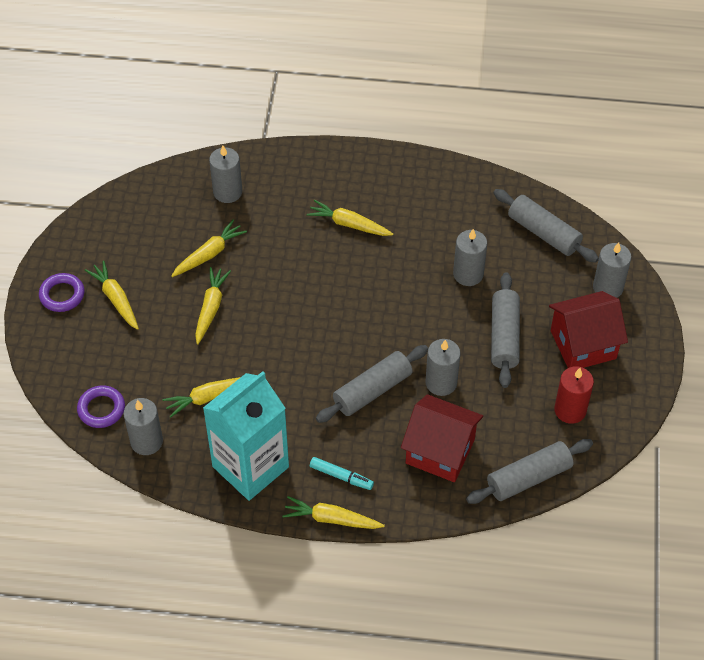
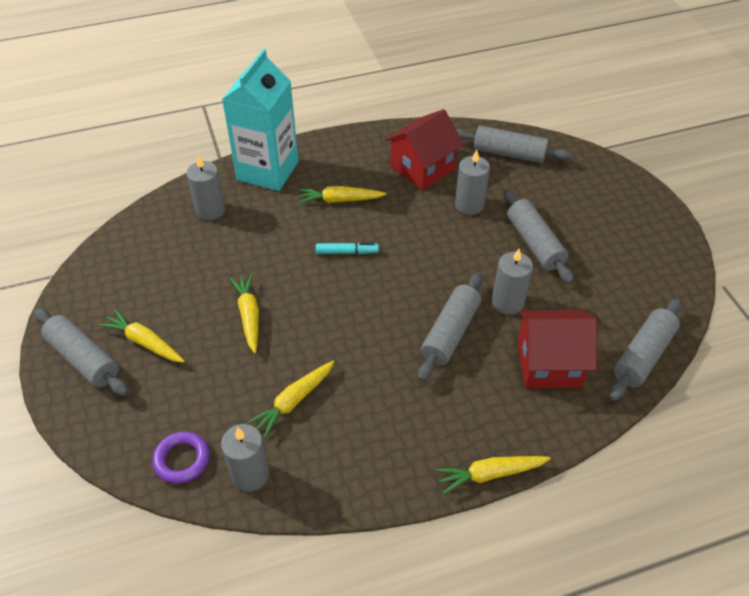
camera: 25 degrees left, 5 degrees down
(62, 295) = (83, 359): purple ring -> grey rolling pin
(209, 254) = (221, 268): yellow carrot -> none
(250, 467) = (376, 455): turquoise carton -> turquoise carton (267, 171)
(341, 476) = (472, 426): turquoise marker -> turquoise marker (347, 252)
(570, 410) = (633, 283): red candle -> none
(583, 344) = (603, 226): red house -> red house (422, 168)
(608, 287) = (589, 176): grey candle -> none

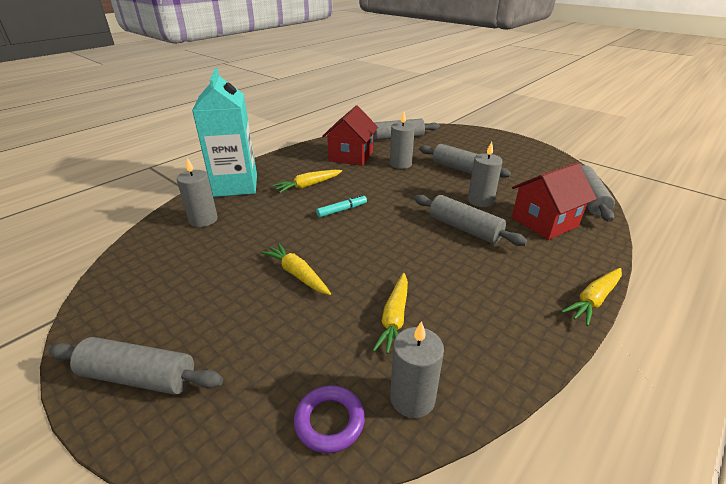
camera: 30 degrees left, 15 degrees down
(144, 342) = (205, 333): yellow carrot -> none
(450, 333) = (464, 229): grey rolling pin -> grey rolling pin turned 45 degrees counterclockwise

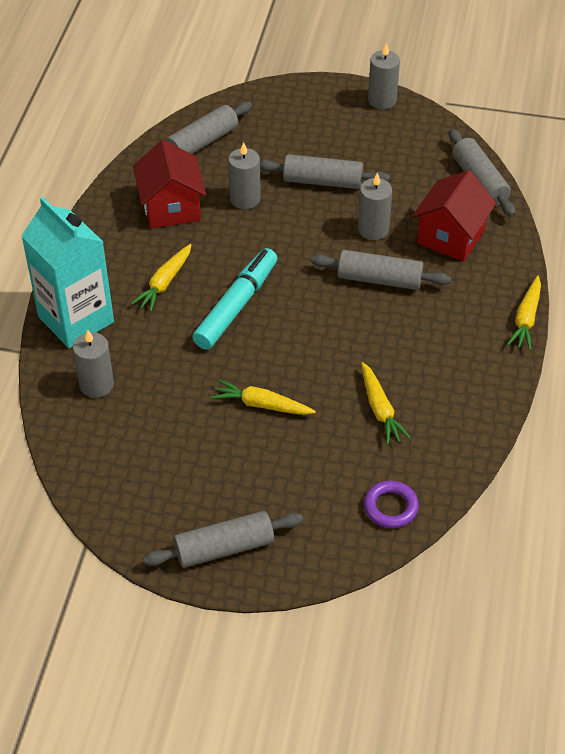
camera: 30 degrees left, 15 degrees up
(342, 210) = (236, 305): turquoise marker -> turquoise marker, size x2.03
(412, 398) = (434, 465): grey candle -> grey candle (382, 100)

